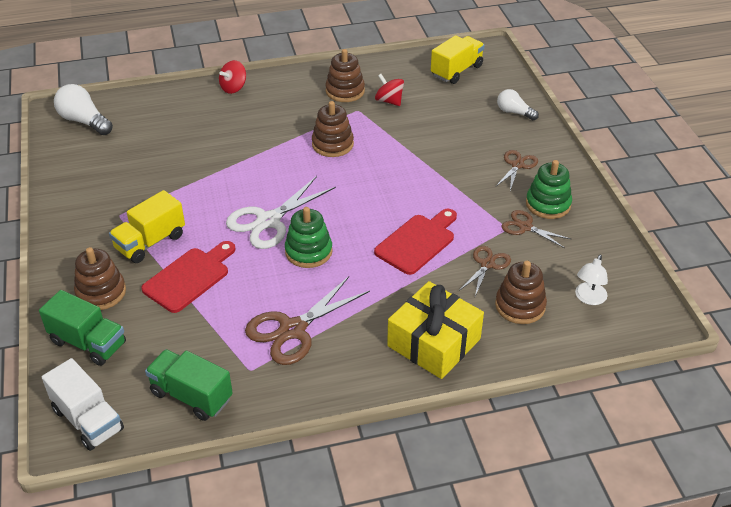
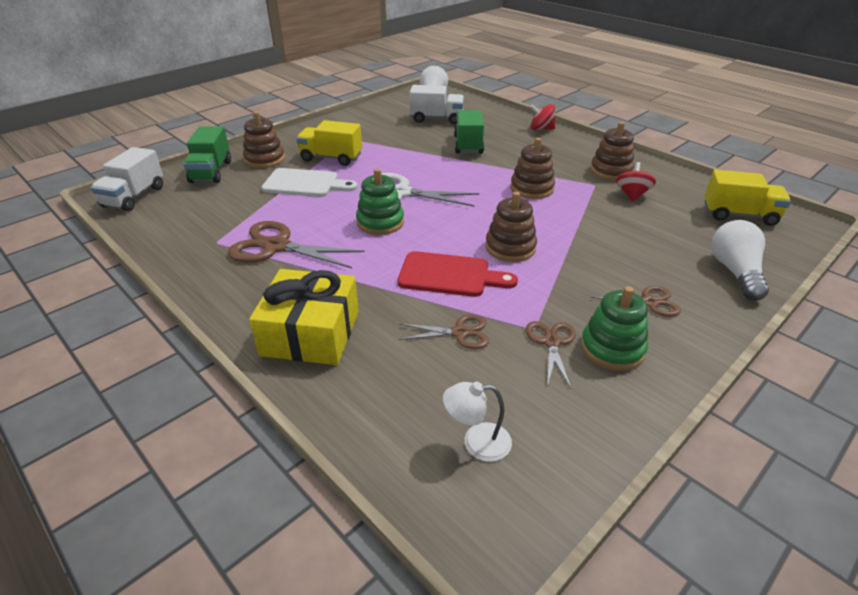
camera: 60 degrees right, 5 degrees down
(139, 139) = (436, 119): none -> white truck
(189, 277) = (305, 184): red cutting board -> white cutting board
(191, 396) = (174, 227): green truck -> green truck (468, 145)
(514, 112) = (735, 272): white light bulb -> white light bulb, size x1.55
(520, 306) = (413, 381): brown stacking toy -> brown stacking toy (510, 247)

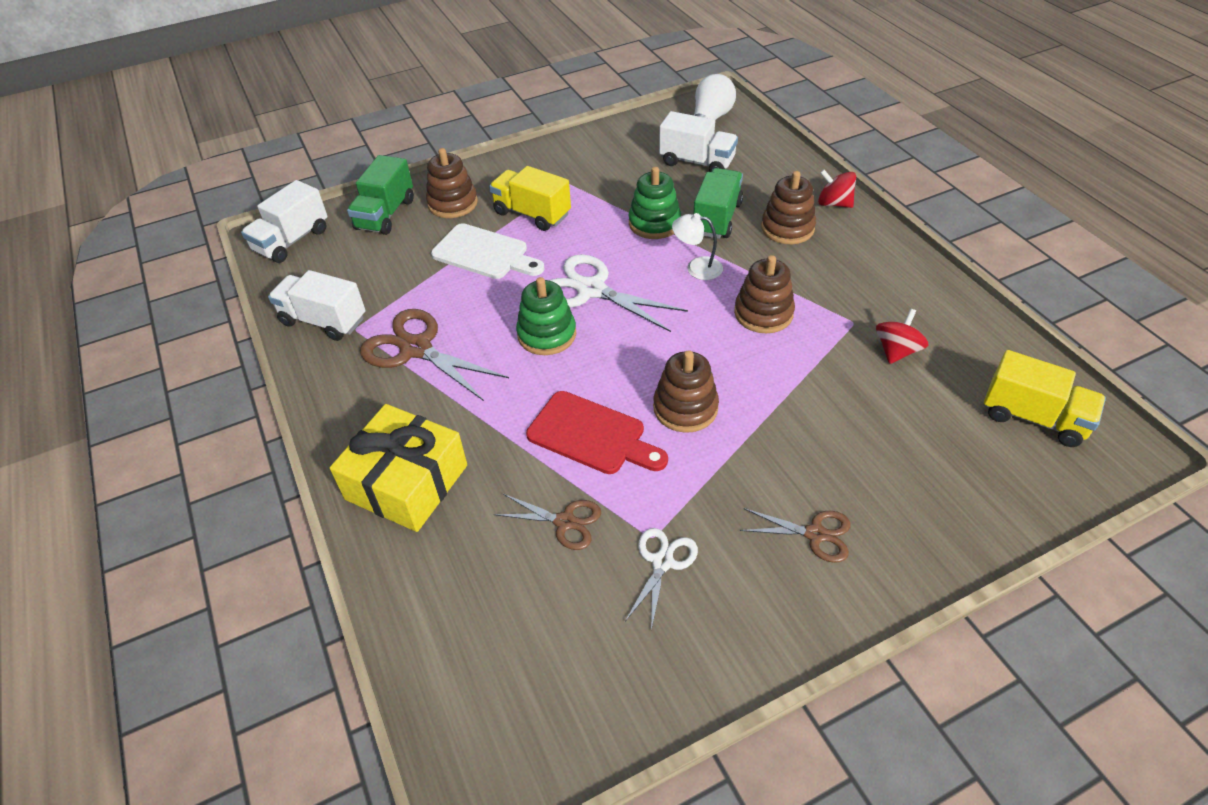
camera: 20 degrees right, 10 degrees up
(185, 242) = (323, 321): none -> white truck
(477, 442) = (517, 669): white lamp -> white lamp (697, 267)
(551, 342) = (662, 562): brown scissors -> white scissors
(611, 171) = (891, 301): brown stacking toy -> brown stacking toy (787, 228)
(612, 348) = (730, 589): green stacking toy -> green stacking toy (654, 223)
(735, 272) = (962, 513): white light bulb -> none

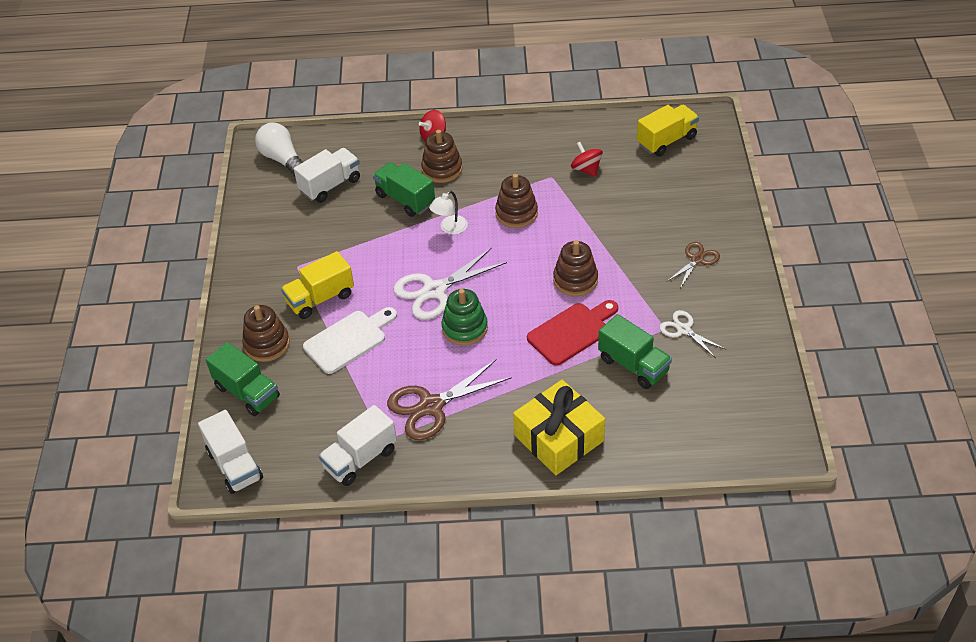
camera: 65 degrees left, 0 degrees up
(565, 522) = (633, 365): brown scissors -> green truck
(654, 223) = (385, 233): green stacking toy -> none

